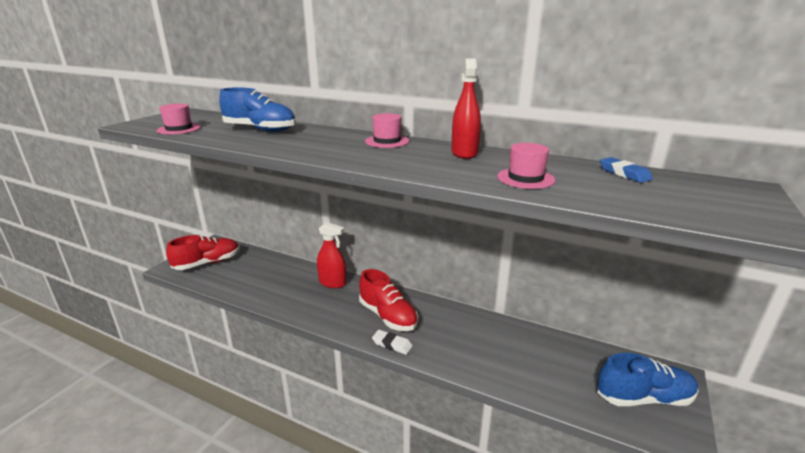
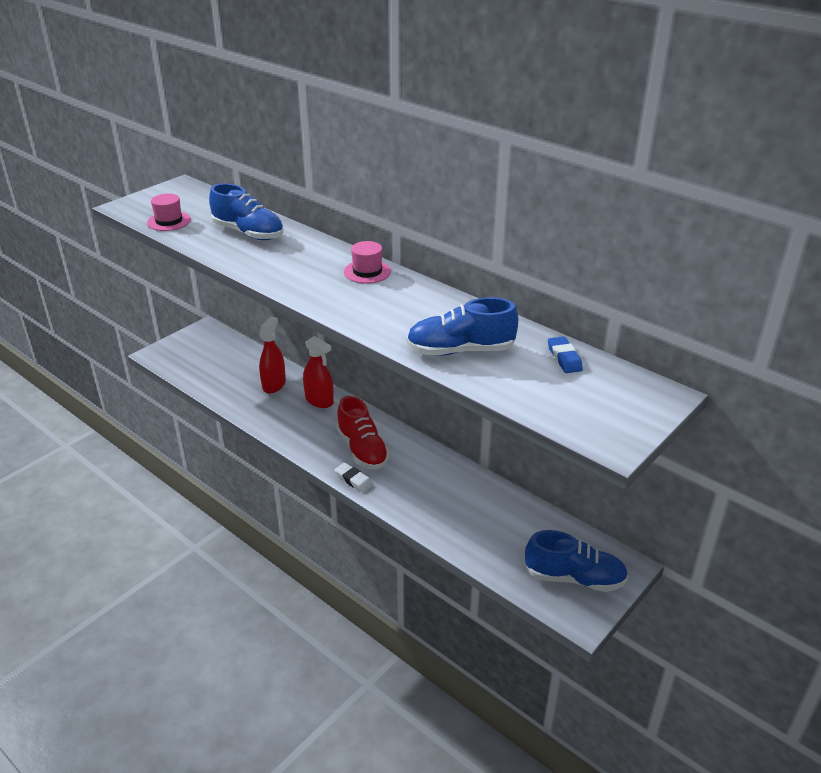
camera: 15 degrees right, 10 degrees up
(207, 263) = (194, 354): red shoe -> none
(464, 153) = (432, 303): red spray bottle -> red spray bottle (274, 385)
(525, 178) = (460, 350): pink hat -> blue shoe

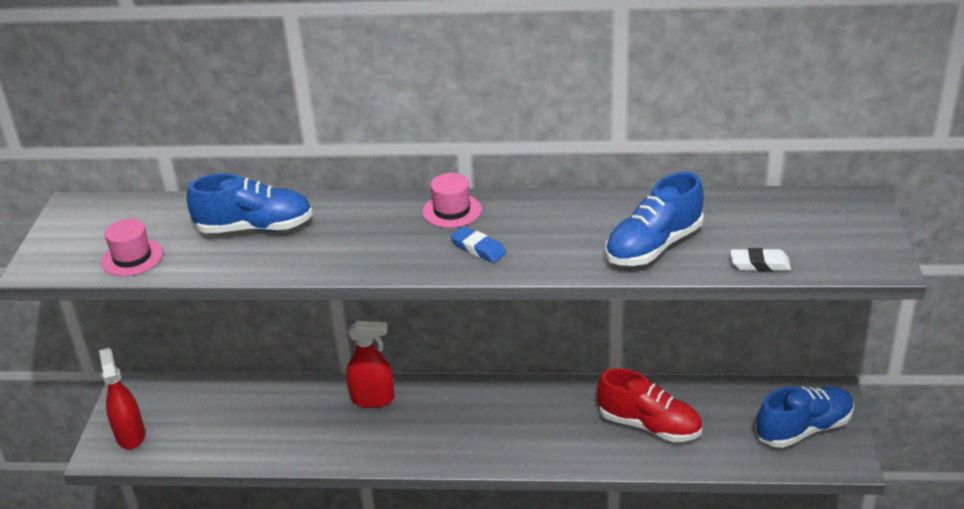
camera: 35 degrees left, 0 degrees up
(274, 385) = (299, 409): red spray bottle -> red spray bottle (130, 435)
(353, 480) = (510, 459): white eraser -> white eraser (759, 264)
(362, 449) = (481, 424): red shoe -> red shoe (649, 425)
(564, 358) = (746, 208): blue eraser -> blue eraser (478, 248)

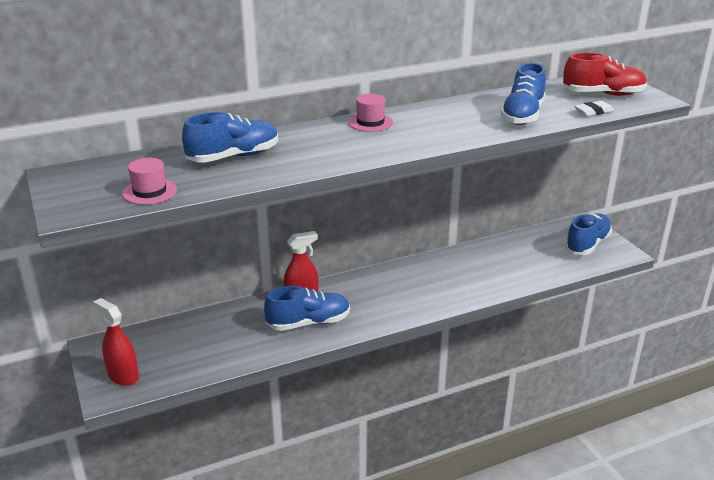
camera: 30 degrees left, 5 degrees down
(357, 432) = (308, 323): none -> blue shoe
(478, 248) = (413, 137): blue eraser -> none
(649, 425) = (498, 266): red shoe -> red shoe (603, 94)

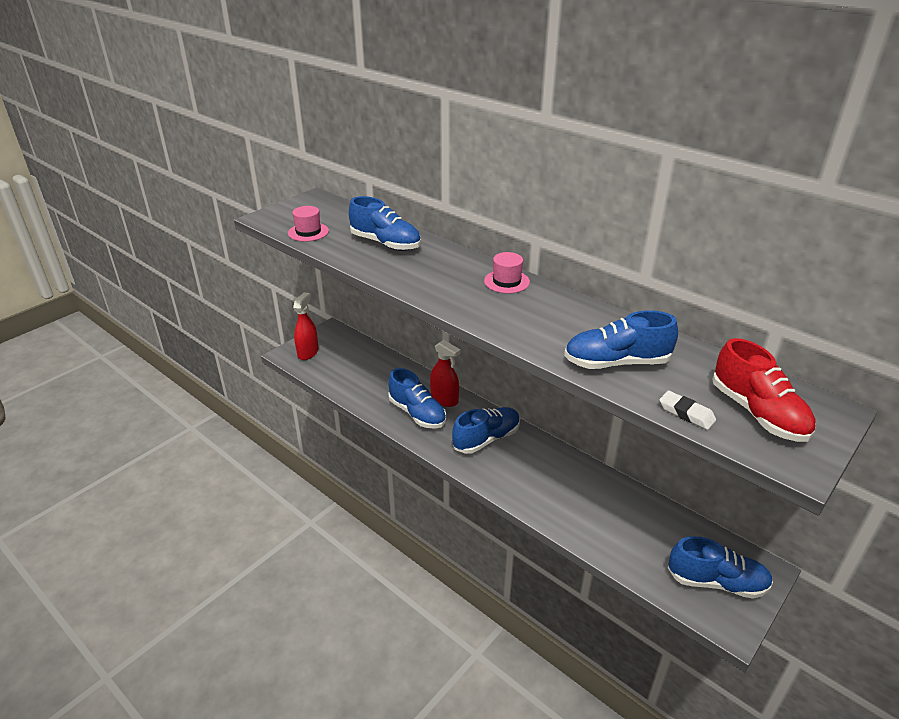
camera: 65 degrees right, 5 degrees up
(377, 293) = (486, 439): none -> blue shoe

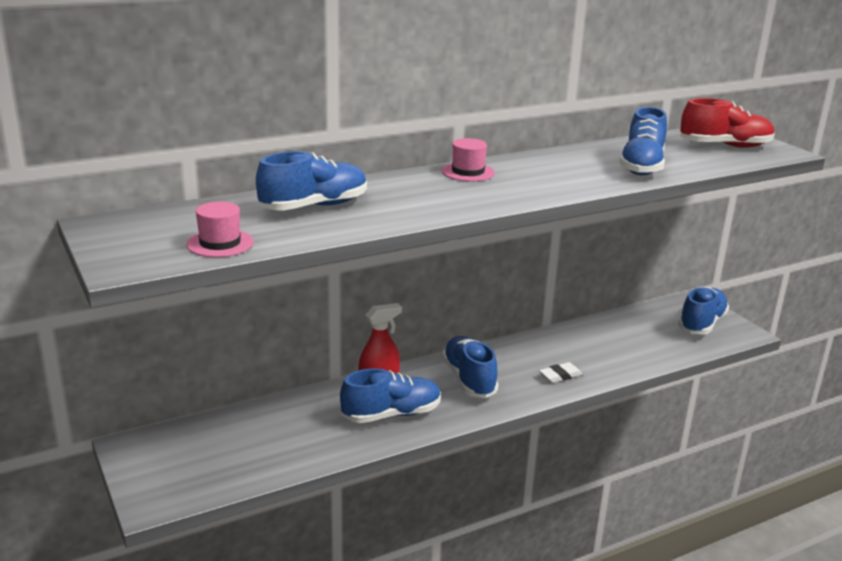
camera: 70 degrees left, 10 degrees down
(308, 352) = (169, 480): red spray bottle -> none
(686, 413) = (720, 163): white eraser -> white eraser (560, 376)

